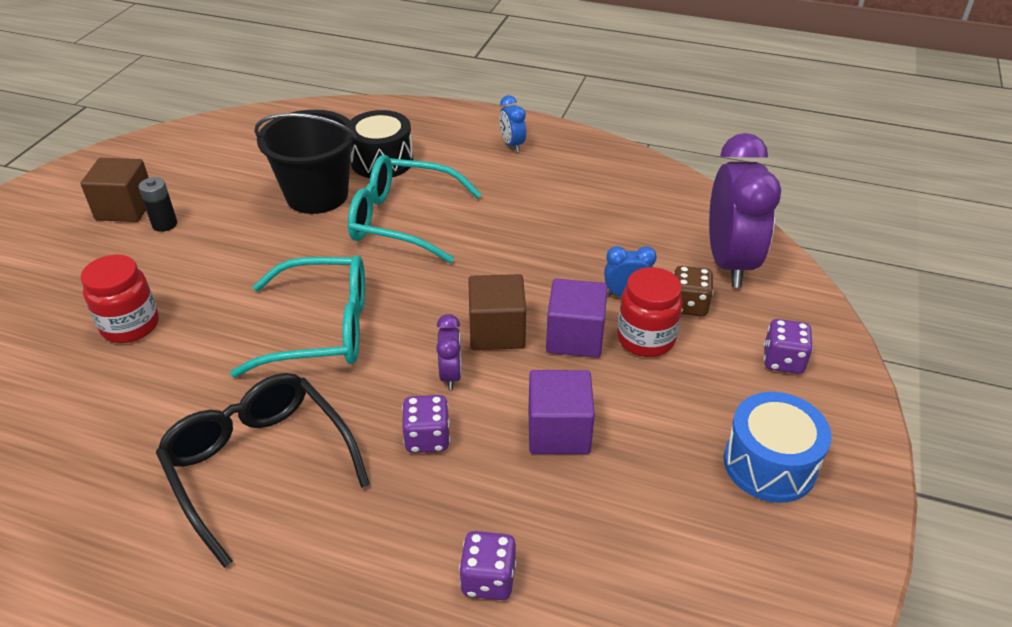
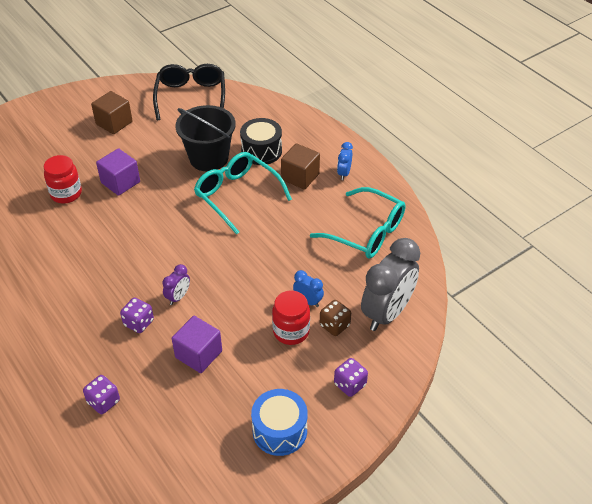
camera: 35 degrees right, 5 degrees up
(165, 224) = (124, 142): black battery -> none
(259, 465) = (61, 294): black glasses -> black glasses (191, 97)
(322, 329) = (144, 240): turquoise glasses -> turquoise glasses (366, 232)
(497, 331) = (222, 286): brown cube -> brown cube (300, 177)
(575, 337) = (256, 310): purple cube -> purple cube (120, 182)
(729, 263) = (387, 313): purple clock -> grey clock

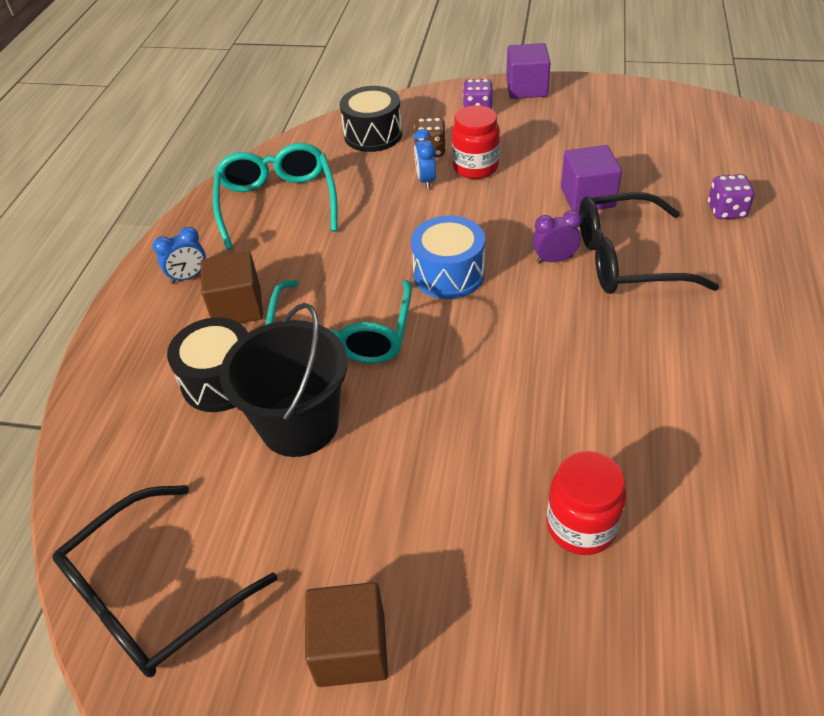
camera: 130 degrees left, 0 degrees up
(120, 182) = (472, 481): purple cube -> purple cube (526, 88)
(139, 323) = (626, 259): purple dice -> black glasses
(279, 431) = (574, 114): blue drum -> blue drum (449, 274)
(387, 313) = (373, 135): grey clock -> black drum

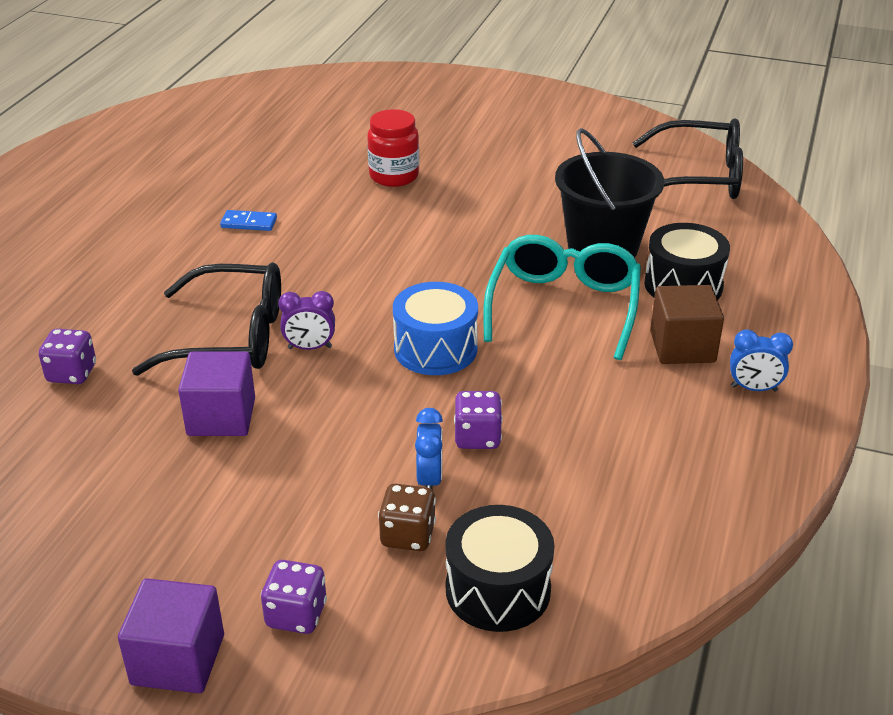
camera: 175 degrees left, 10 degrees down
(153, 596) = (699, 177): black glasses -> black glasses turned 45 degrees clockwise
(188, 277) = (754, 388): blue clock -> blue clock turned 150 degrees counterclockwise
(277, 203) = (655, 477): turquoise glasses -> none
(351, 649) = (562, 148): brown cube -> none
(399, 210) = (477, 437): none -> purple dice
(475, 167) = (348, 490): red jar -> none
(711, 402) = (249, 223): none -> blue domino

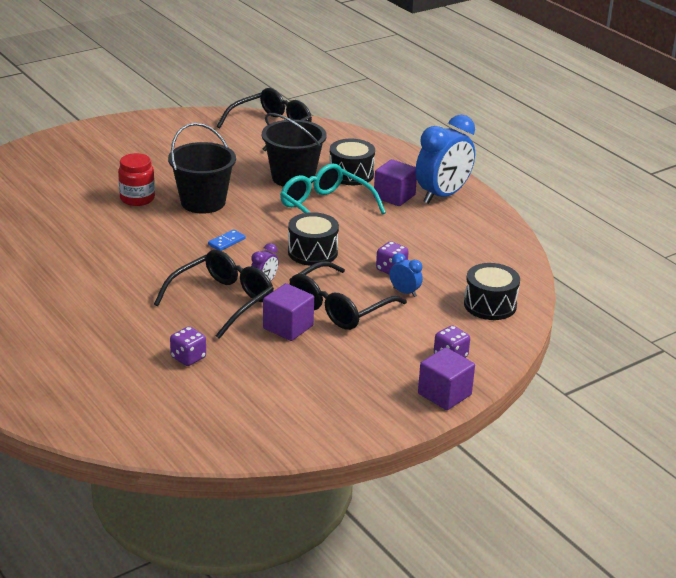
camera: 55 degrees left, 5 degrees down
(249, 223) = (116, 257): blue domino -> blue domino (226, 242)
(318, 437) = (339, 308): none -> black glasses
(407, 535) = (433, 312): brown dice -> none
(435, 349) = (312, 252): blue drum -> black drum
(446, 217) = (203, 202): none -> black bucket
(682, 347) = (394, 196): brown cube -> purple cube
(754, 388) = (442, 196): blue clock -> blue clock, size x2.23

